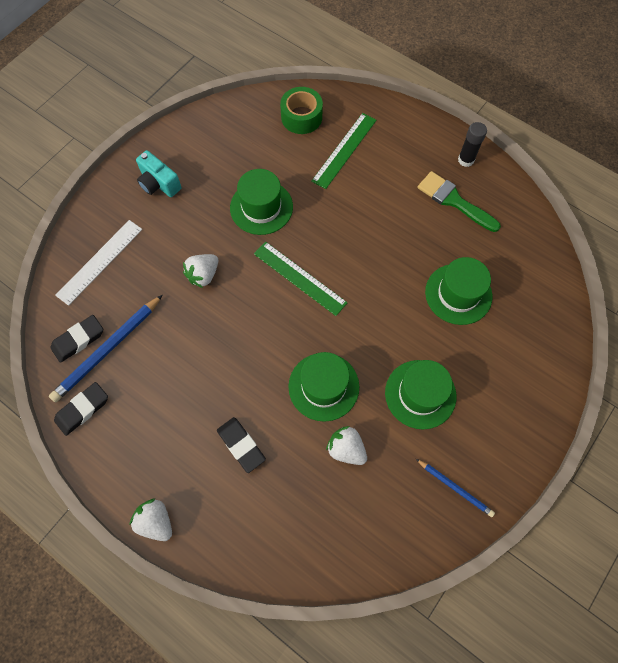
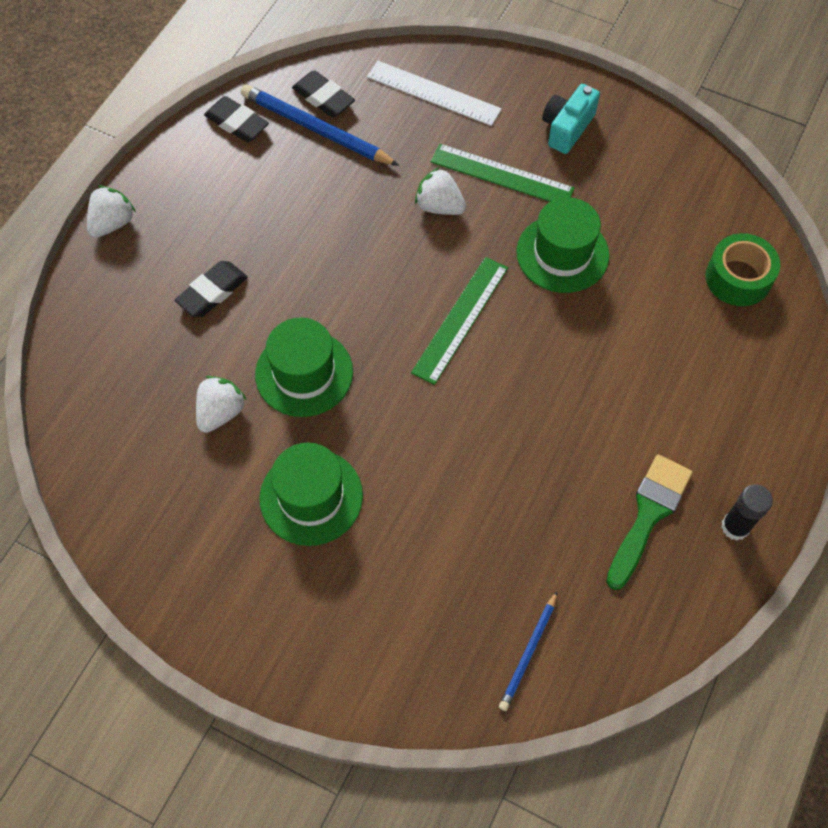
camera: 80 degrees right, 5 degrees down
(344, 150) = (695, 345): green ruler -> green ruler (501, 175)
(455, 487) = (182, 555): blue pencil -> blue pencil (529, 652)
(458, 294) = (481, 535): green hat -> none

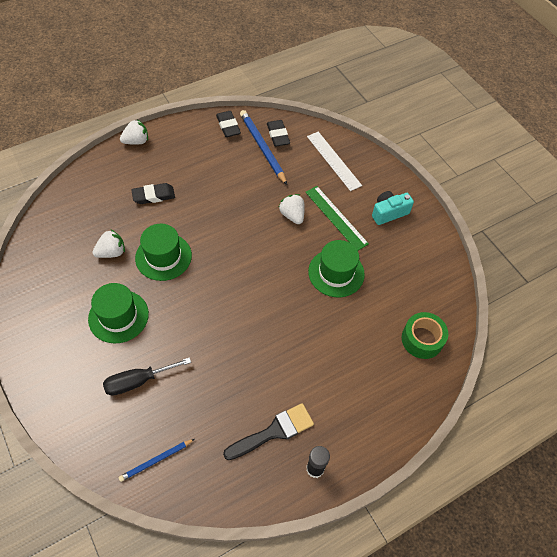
camera: 30 degrees right, 5 degrees down
(416, 567) = (138, 381): none -> black screwdriver
(460, 319) = (258, 275): green ruler -> none
(648, 514) = (274, 431): green brush -> black brush

